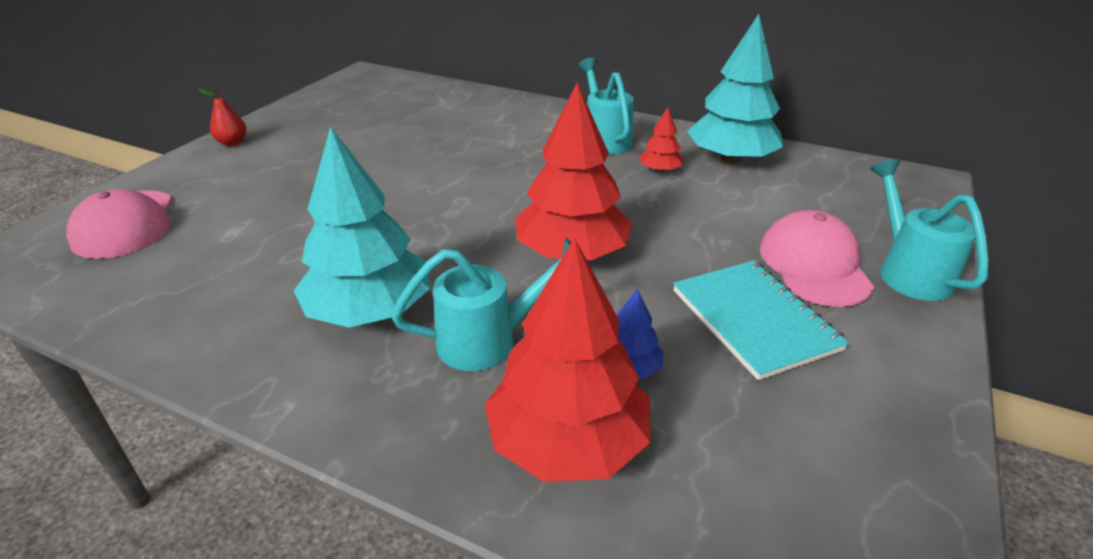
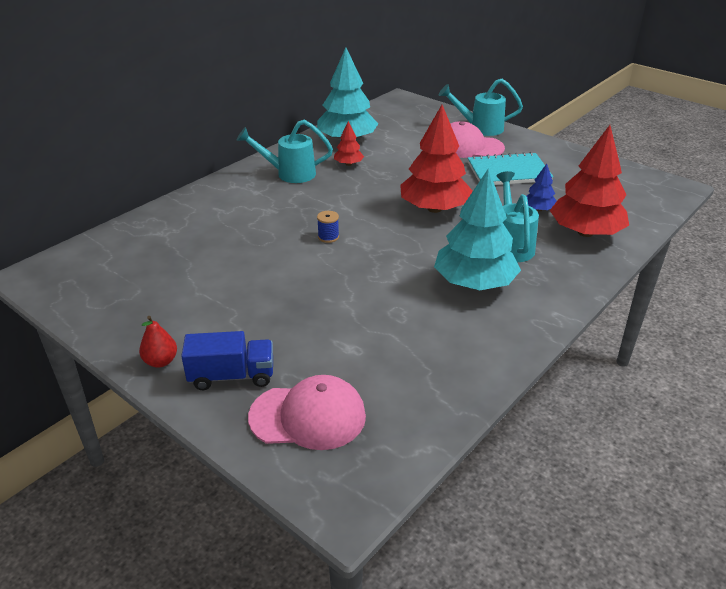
camera: 75 degrees left, 0 degrees up
(202, 176) = (232, 376): none -> blue truck
(463, 185) = (328, 237): none -> blue spool

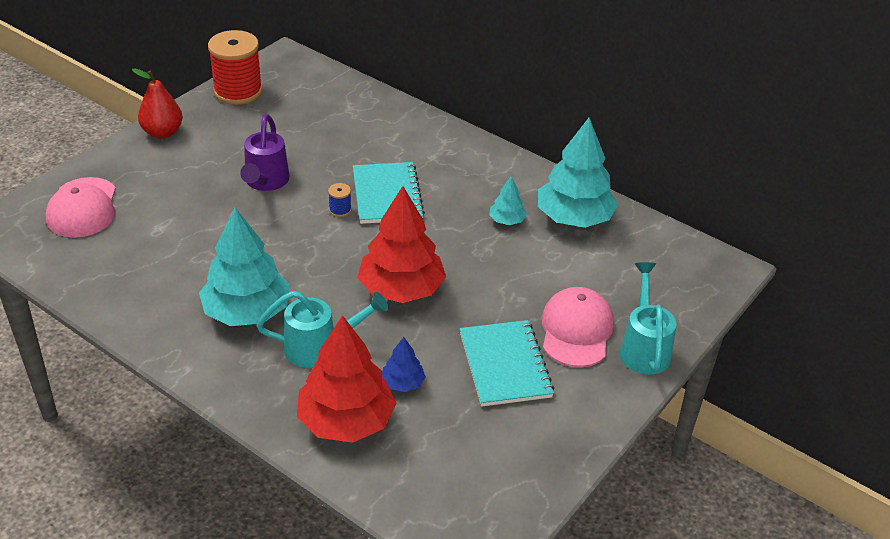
camera: 85 degrees right, 5 degrees up
(93, 306) = (238, 91): none -> red spool
(161, 361) = (162, 132): red pear -> red pear, size x1.53
(232, 376) = (137, 168): blue truck -> none
(278, 280) = (265, 182): none -> purple watering can
(289, 174) = (476, 176): turquoise watering can -> none
(309, 214) = (387, 195): none -> turquoise notebook
(348, 164) = (507, 220): red tree -> turquoise tree

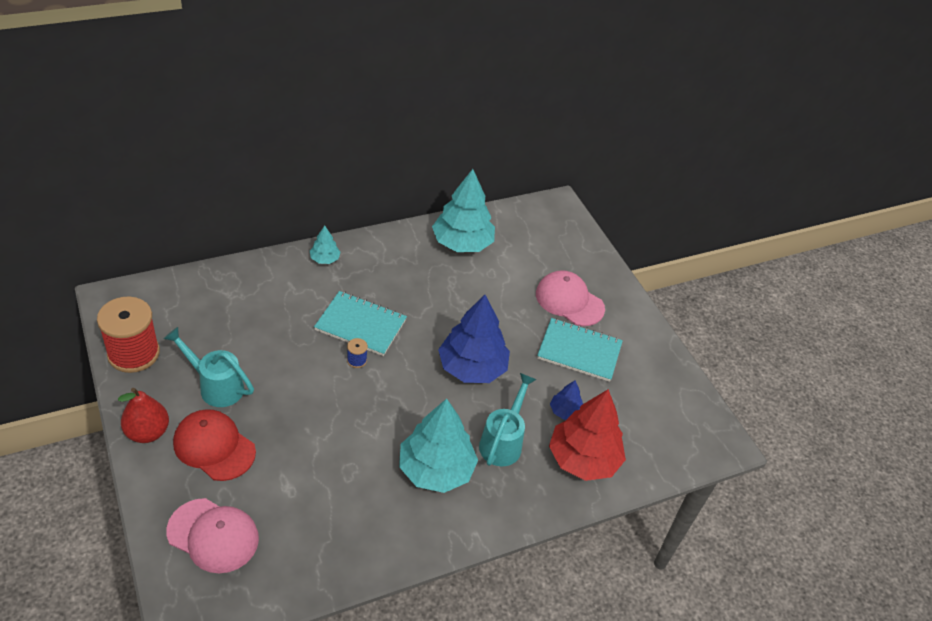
camera: 65 degrees left, 5 degrees up
(173, 171) = (214, 447): none -> red cap
(265, 182) = (284, 391): purple watering can -> none
(401, 289) = (472, 368): red tree -> blue tree
(507, 220) = (440, 276): turquoise tree -> turquoise tree (325, 259)
(644, 347) = (602, 279): turquoise watering can -> turquoise watering can (215, 386)

